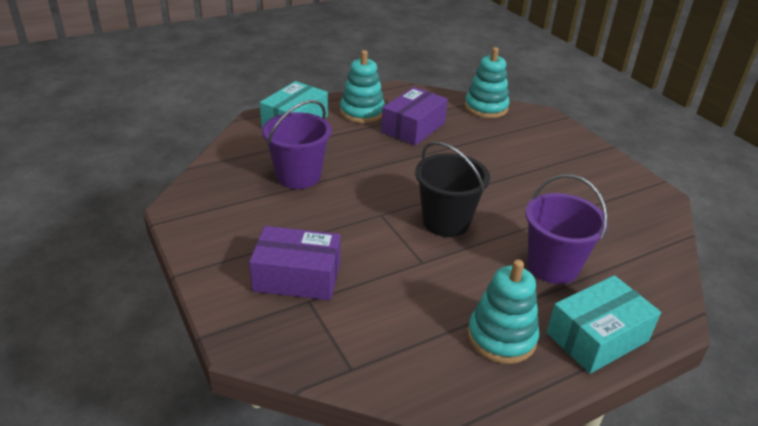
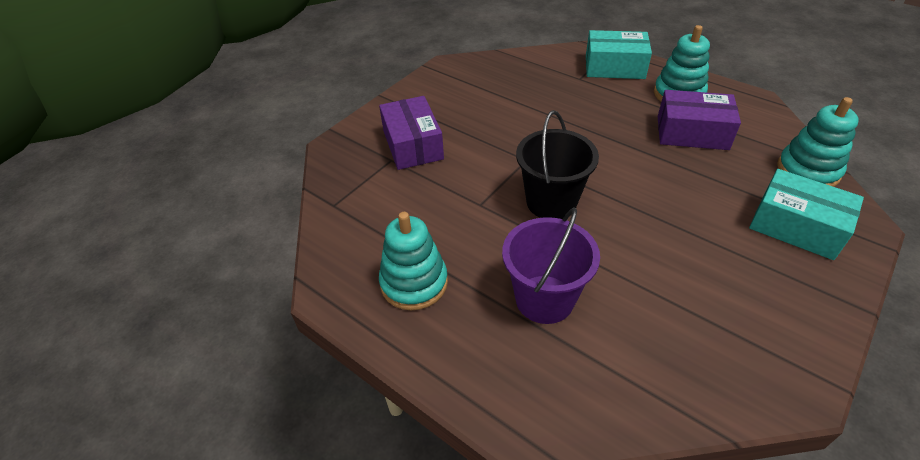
camera: 70 degrees right, 10 degrees up
(298, 176) = (537, 99): purple bucket -> none
(597, 337) = (456, 358): turquoise box -> turquoise box (796, 226)

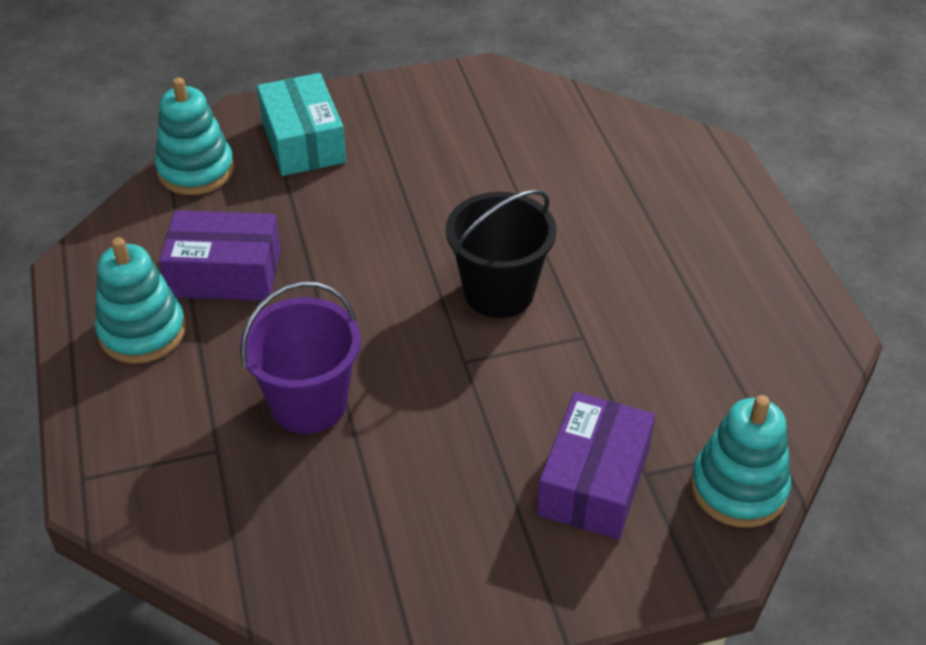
camera: 145 degrees left, 0 degrees up
(414, 283) = (729, 294): turquoise stacking toy -> turquoise stacking toy (738, 488)
(544, 299) = (611, 214): purple bucket -> purple bucket (309, 403)
(614, 67) = (137, 436): turquoise box -> none
(692, 132) = (225, 273): purple box -> purple box turned 45 degrees counterclockwise

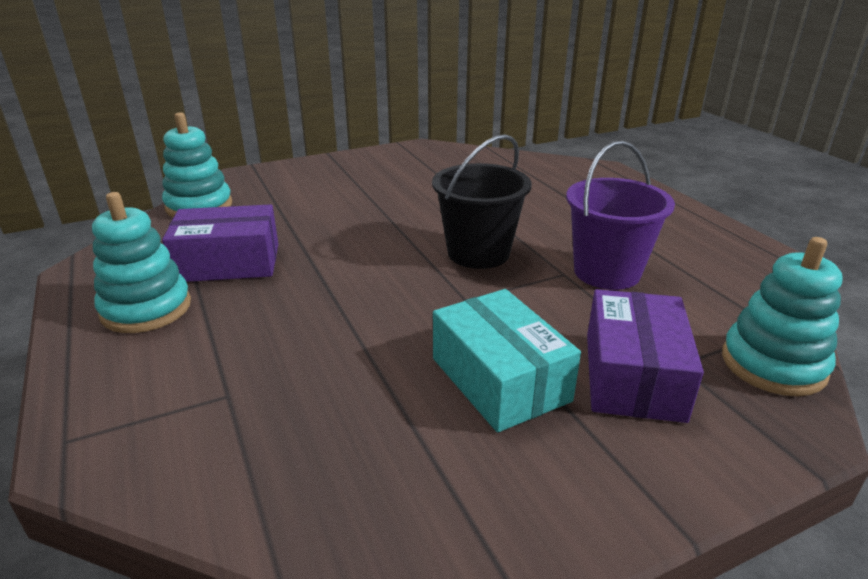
camera: 10 degrees left, 15 degrees down
(303, 141) = (289, 185): turquoise box -> turquoise box (500, 379)
(309, 403) = (323, 345): purple bucket -> purple bucket (606, 272)

